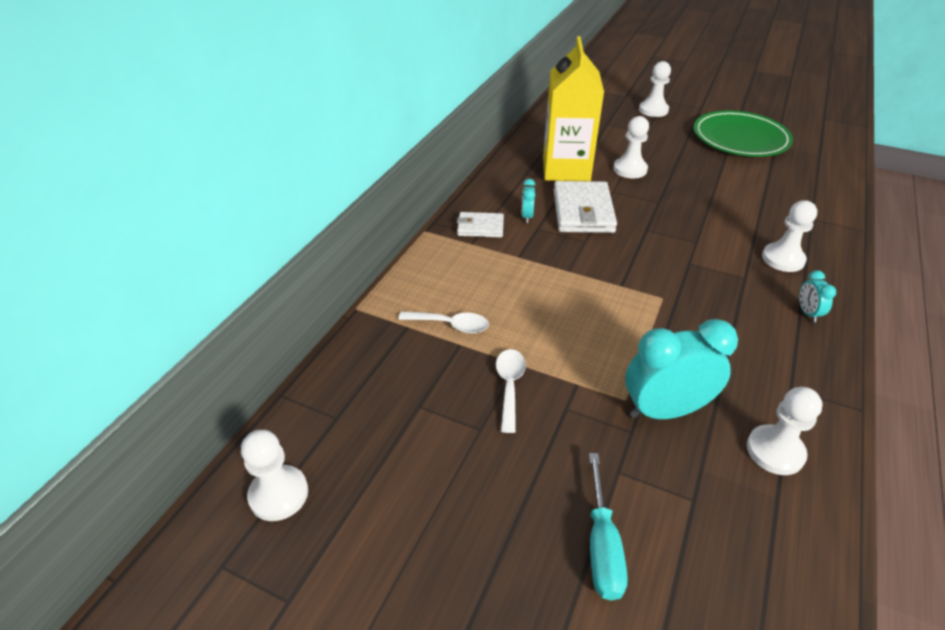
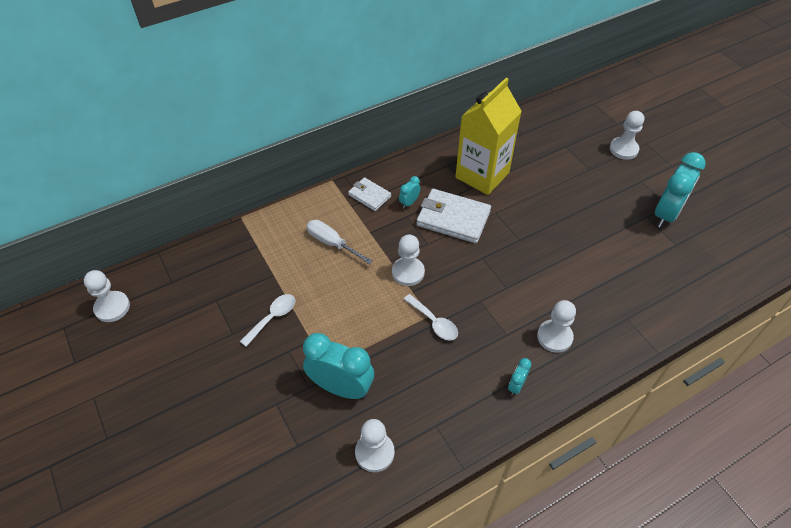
camera: 35 degrees right, 10 degrees up
(450, 325) = (280, 258): white spoon -> white spoon (434, 322)
(491, 284) = (332, 243): none -> white screwdriver
(583, 211) = (453, 218): white wallet -> white wallet turned 75 degrees clockwise
(602, 545) = (226, 434): turquoise screwdriver -> none
(630, 169) = (532, 199): white pawn -> white pawn (408, 272)
(740, 138) = (666, 214): green plate -> turquoise clock

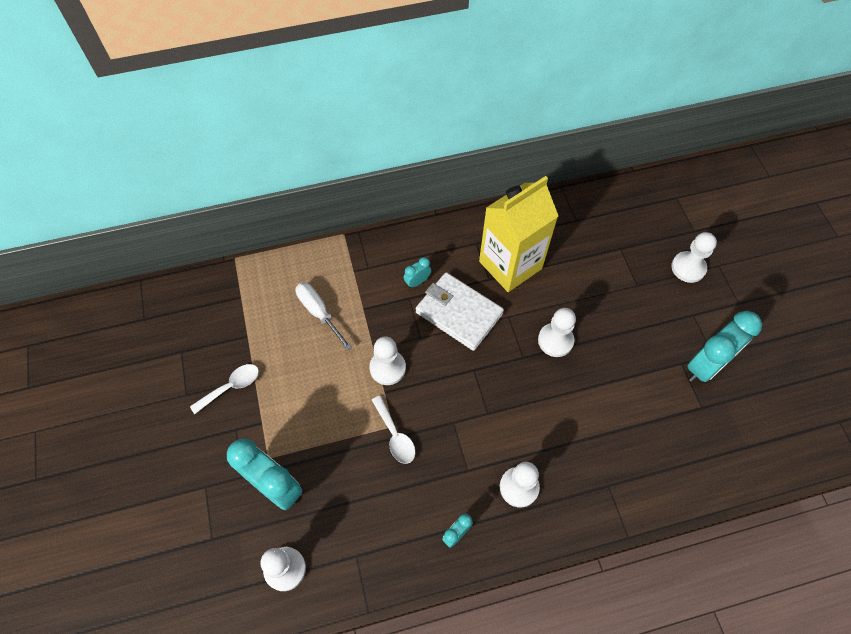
camera: 15 degrees right, 10 degrees up
(112, 307) = (79, 334): white pawn -> white pawn (555, 340)
(369, 195) = (377, 263): white wallet -> none

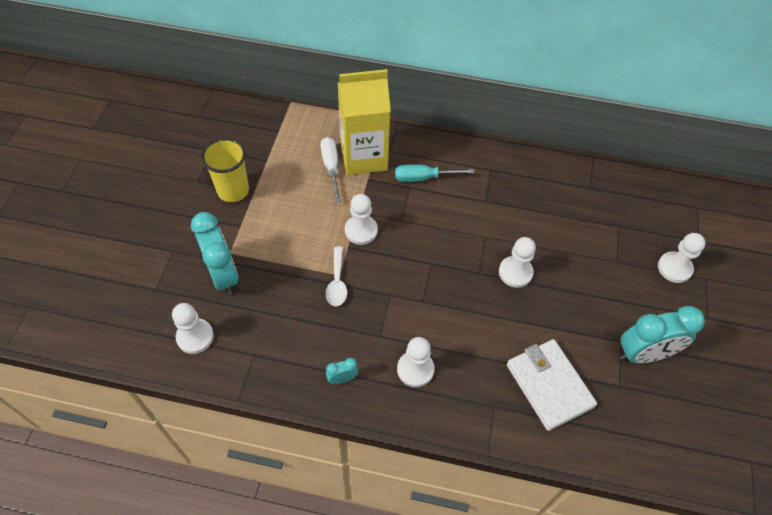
camera: 25 degrees right, 5 degrees down
(231, 387) = (233, 190): white spoon -> yellow cup
(417, 282) = (424, 178): turquoise clock -> turquoise screwdriver
(459, 313) = (444, 215): white wallet -> white wallet (549, 385)
(510, 265) = (510, 198): yellow carton -> yellow carton (364, 157)

